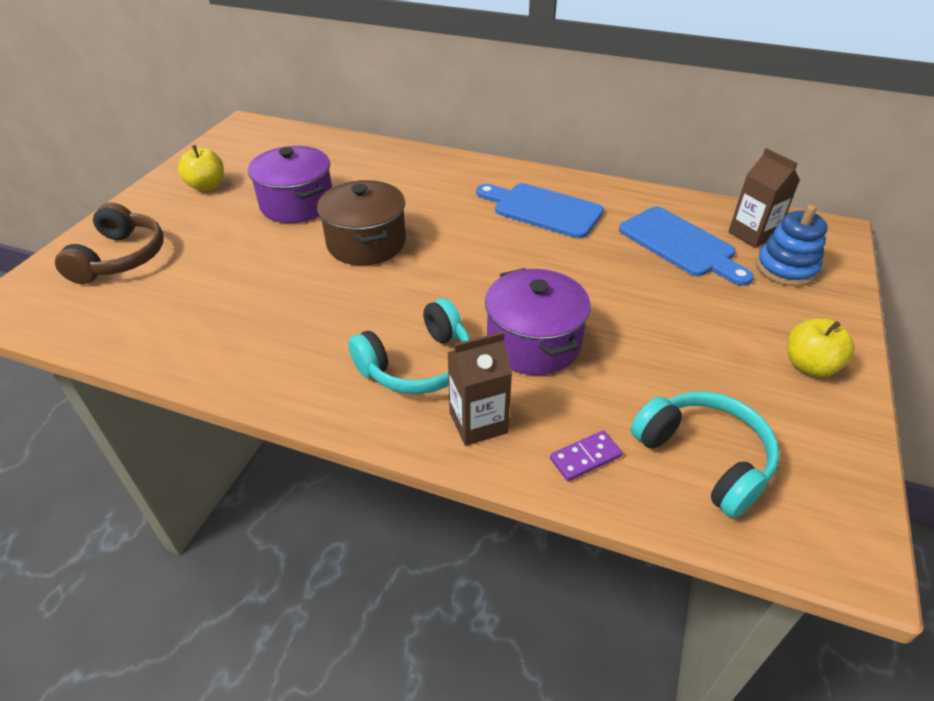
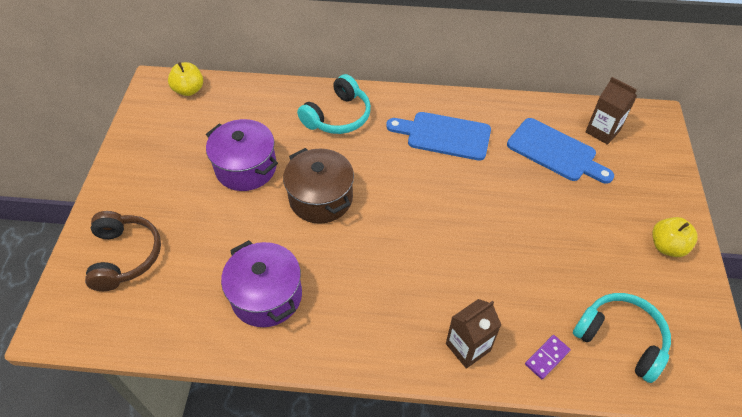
camera: 15 degrees left, 10 degrees up
(207, 186) = (158, 162): yellow apple -> yellow apple (189, 90)
(418, 364) = (407, 307): turquoise headphones -> turquoise headphones (338, 116)
(533, 343) = (481, 269): purple pot -> purple pot (266, 296)
(786, 268) = (633, 160): blue stacking toy -> none

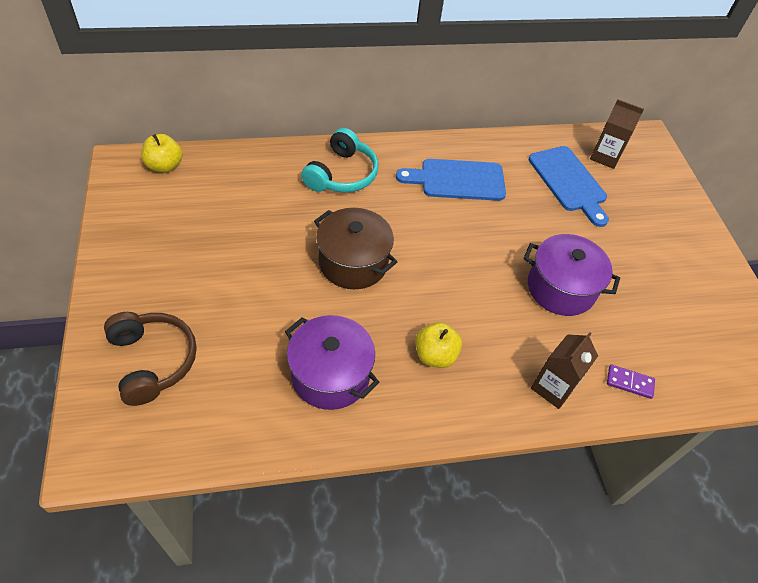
camera: 20 degrees left, 0 degrees up
(246, 168) = (260, 242): purple pot -> purple pot (561, 288)
(547, 358) = (629, 382): purple domino -> purple domino turned 75 degrees clockwise
(555, 152) = (569, 182): blue cutting board -> blue cutting board turned 45 degrees clockwise
(620, 339) = (688, 351): turquoise headphones -> none
(667, 246) = (698, 257): yellow apple -> yellow apple (435, 355)

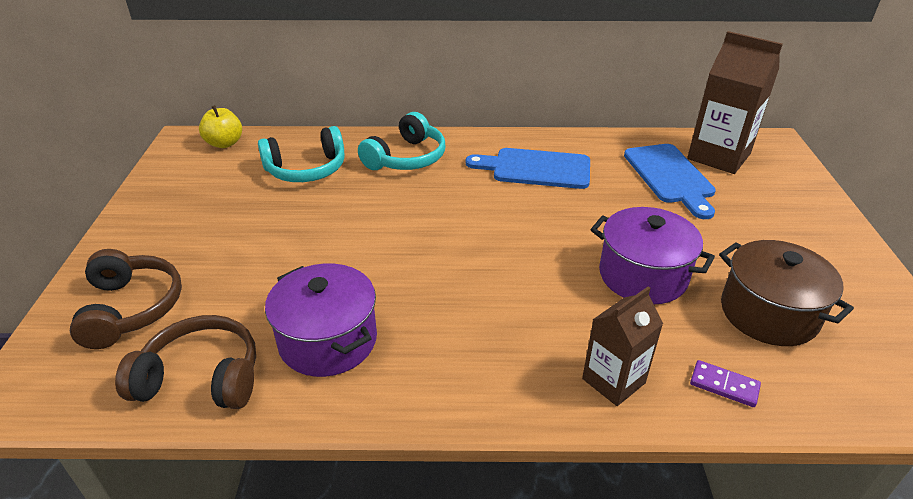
camera: 15 degrees right, 15 degrees down
(240, 421) = (201, 377): none -> brown headphones
(254, 193) = (306, 169): none -> turquoise headphones
(353, 262) = (393, 234): brown pot -> brown pot (768, 313)
(435, 355) = (464, 331): yellow apple -> none
(605, 157) = (718, 156): brown carton -> brown carton, size x1.60

